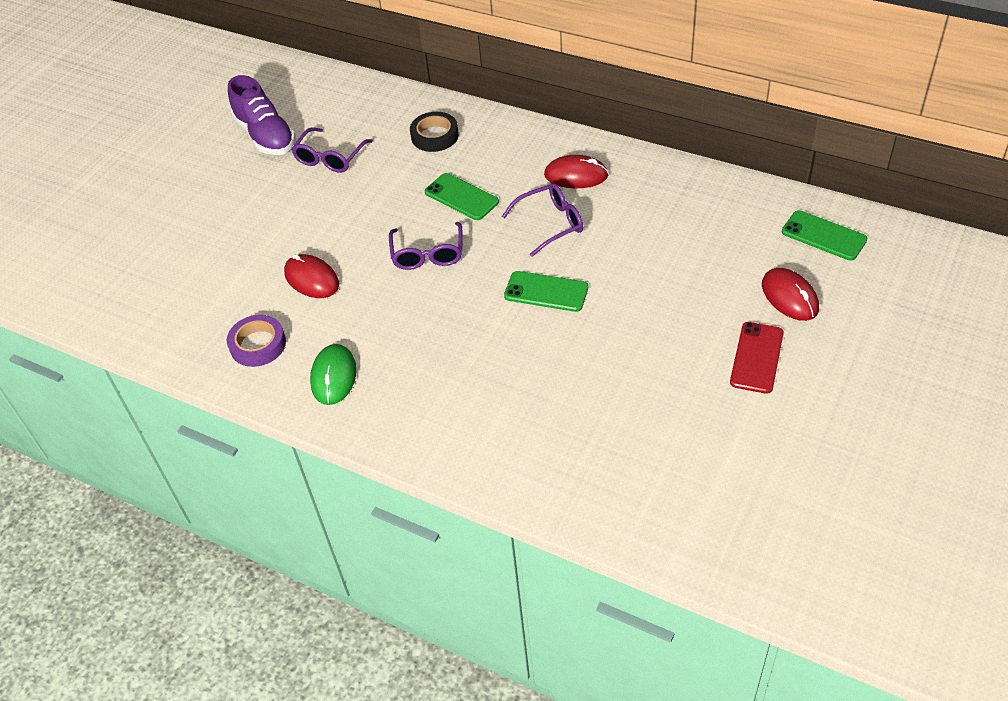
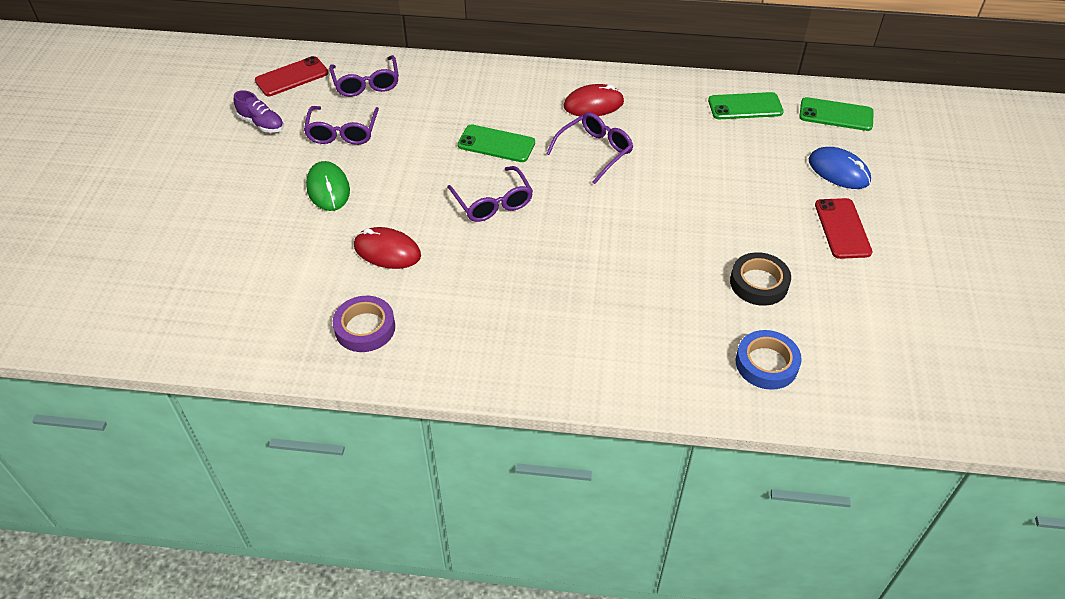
camera: 25 degrees left, 0 degrees up
(265, 136) = (261, 124): purple shoe -> purple shoe, size x0.57
(313, 95) = (292, 77): none -> red phone
(334, 376) = (463, 340): green mouse -> green mouse (328, 189)
(375, 114) = (366, 84): none -> purple glasses
(435, 136) = (438, 93): black tape -> black tape (759, 283)
(546, 292) = (625, 213): green phone -> green phone (745, 106)
(598, 472) = (766, 364): none -> blue tape
(789, 297) = (839, 171): red mouse -> blue mouse

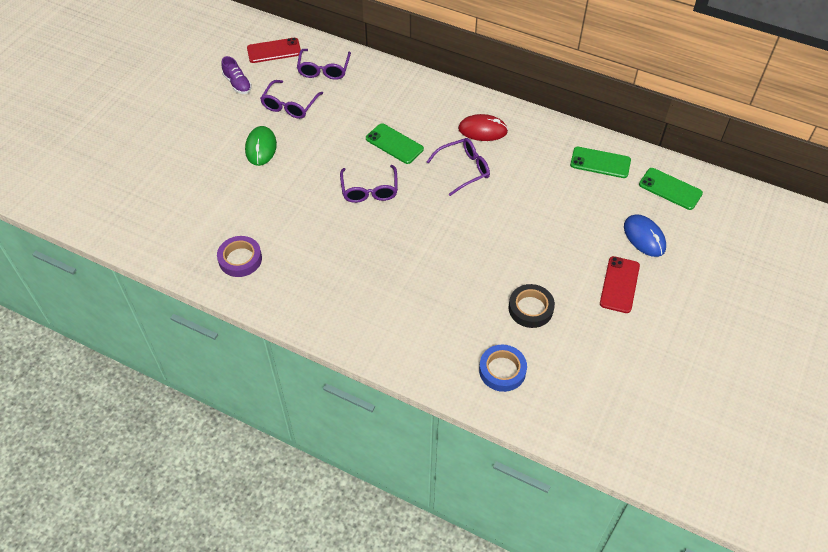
camera: 20 degrees right, 5 degrees up
(387, 251) = (279, 207): red mouse -> none

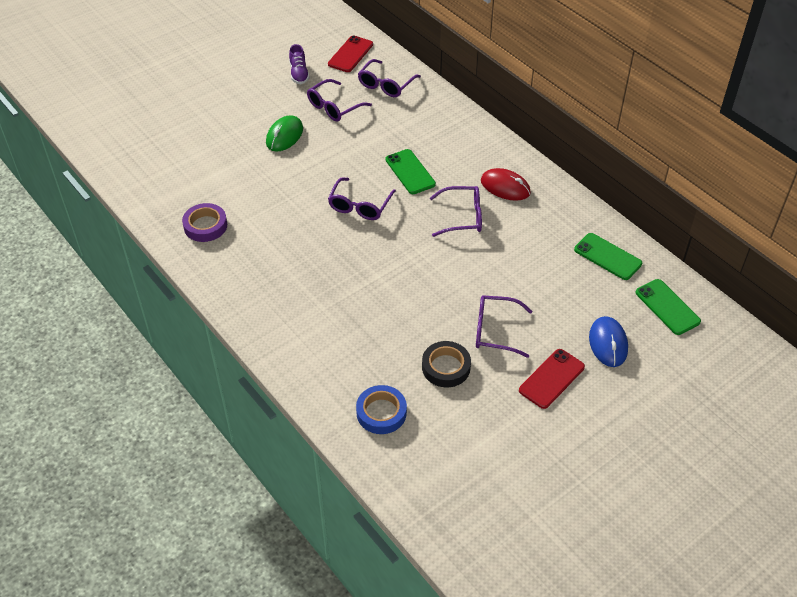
camera: 25 degrees right, 5 degrees down
(274, 51) = (350, 54): red phone -> red phone turned 75 degrees counterclockwise
(550, 261) = (495, 331): none -> purple glasses

